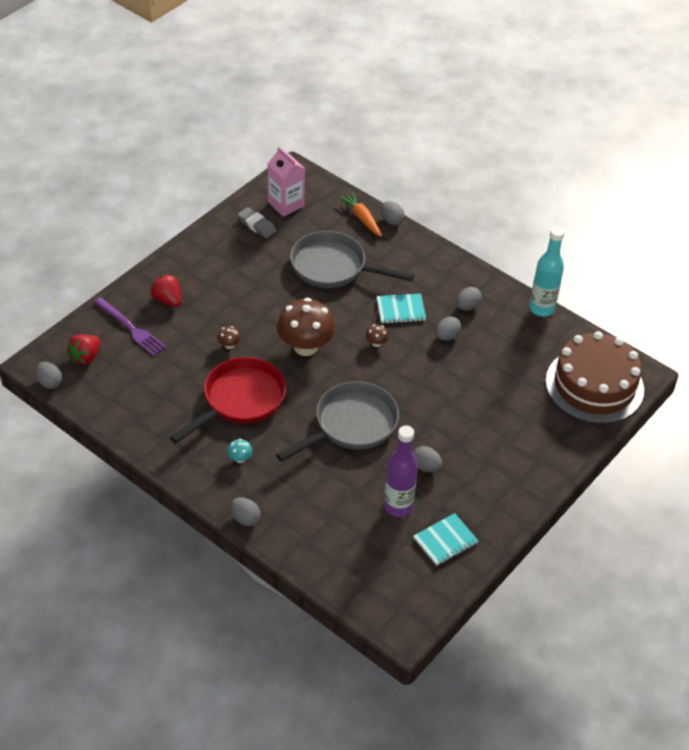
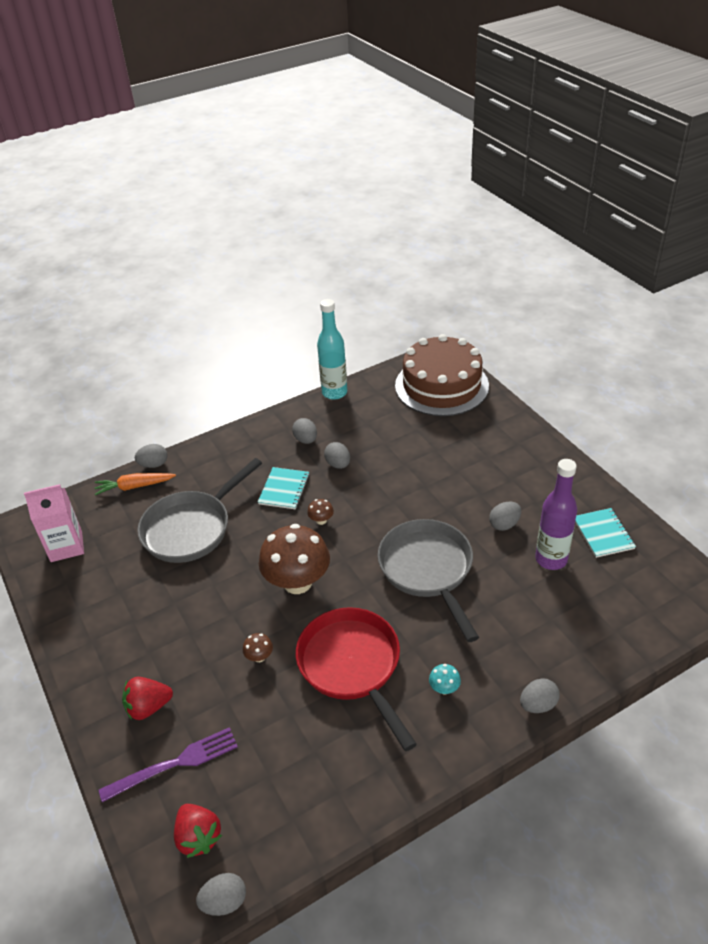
camera: 65 degrees left, 5 degrees down
(256, 225) = (80, 582): grey eraser -> none

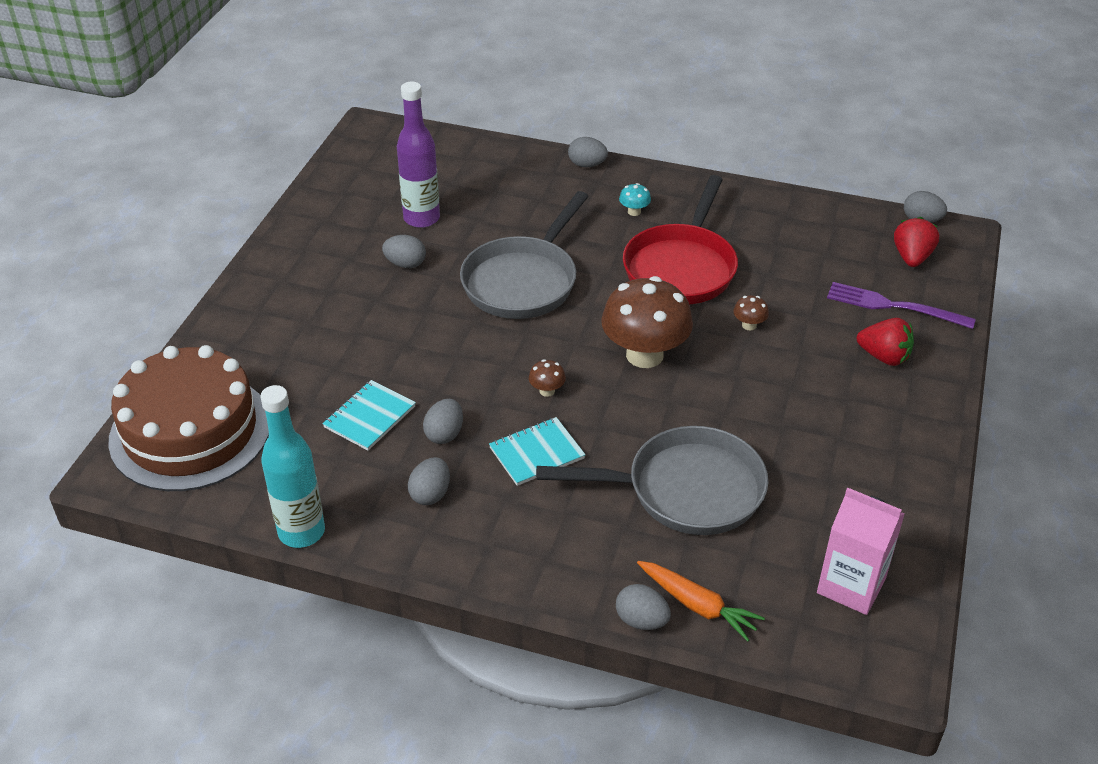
camera: 135 degrees left, 0 degrees up
(603, 534) = (352, 203): turquoise notebook -> turquoise notebook (369, 417)

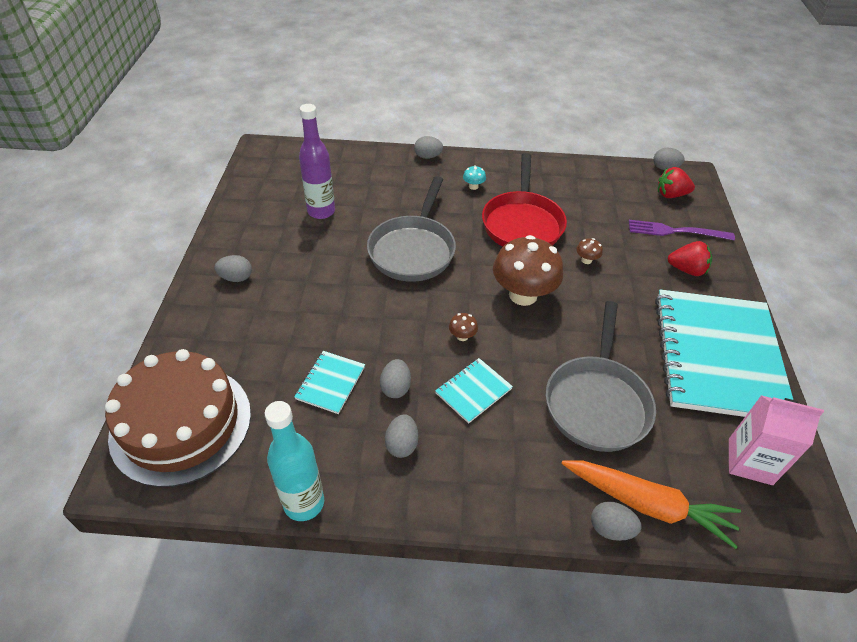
camera: 15 degrees left, 5 degrees up
(405, 264) = (320, 249): grey egg -> grey egg (236, 278)
(686, 490) = (597, 402): grey pan -> grey pan turned 120 degrees clockwise
(697, 605) = (647, 504): orange carrot -> orange carrot, size x1.52
(872, 465) = (718, 356): none -> turquoise notebook
(912, 257) = (671, 195): red strawberry -> red strawberry turned 90 degrees counterclockwise

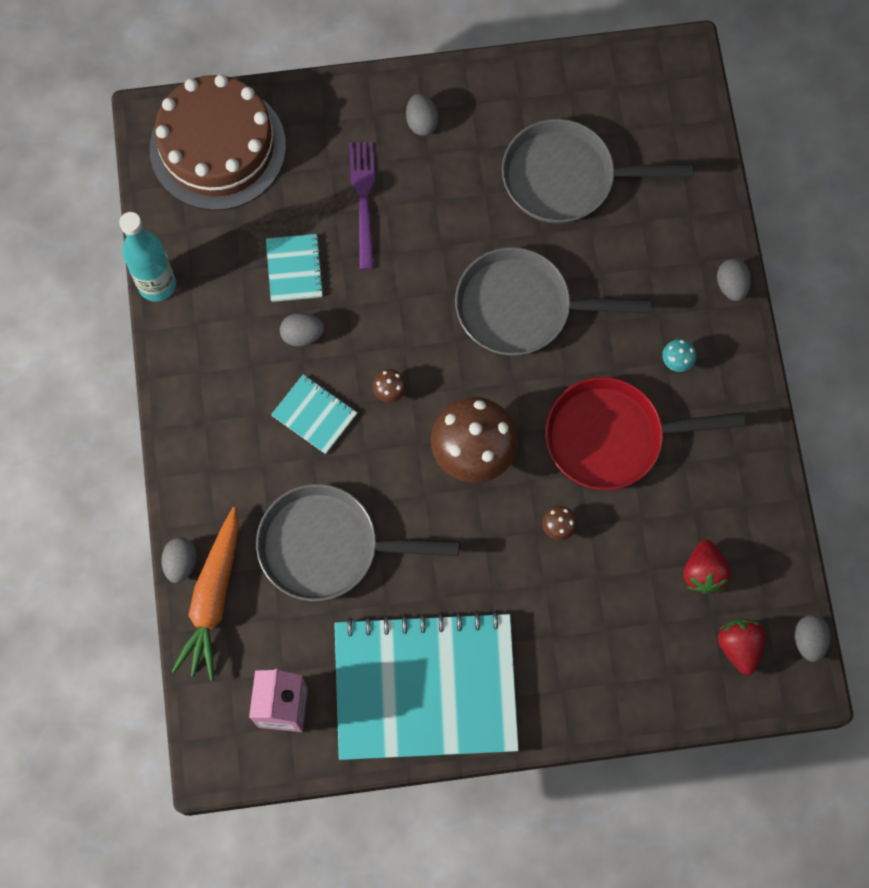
camera: 80 degrees right, 25 degrees up
(321, 211) = (566, 178): purple bottle -> grey pan
(330, 383) = (294, 269): turquoise notebook -> turquoise notebook turned 75 degrees clockwise
(402, 444) = (235, 356): grey egg -> none
(675, 231) = (652, 649): purple fork -> purple fork (363, 199)
(687, 270) = (572, 660): red strawberry -> red strawberry (703, 572)

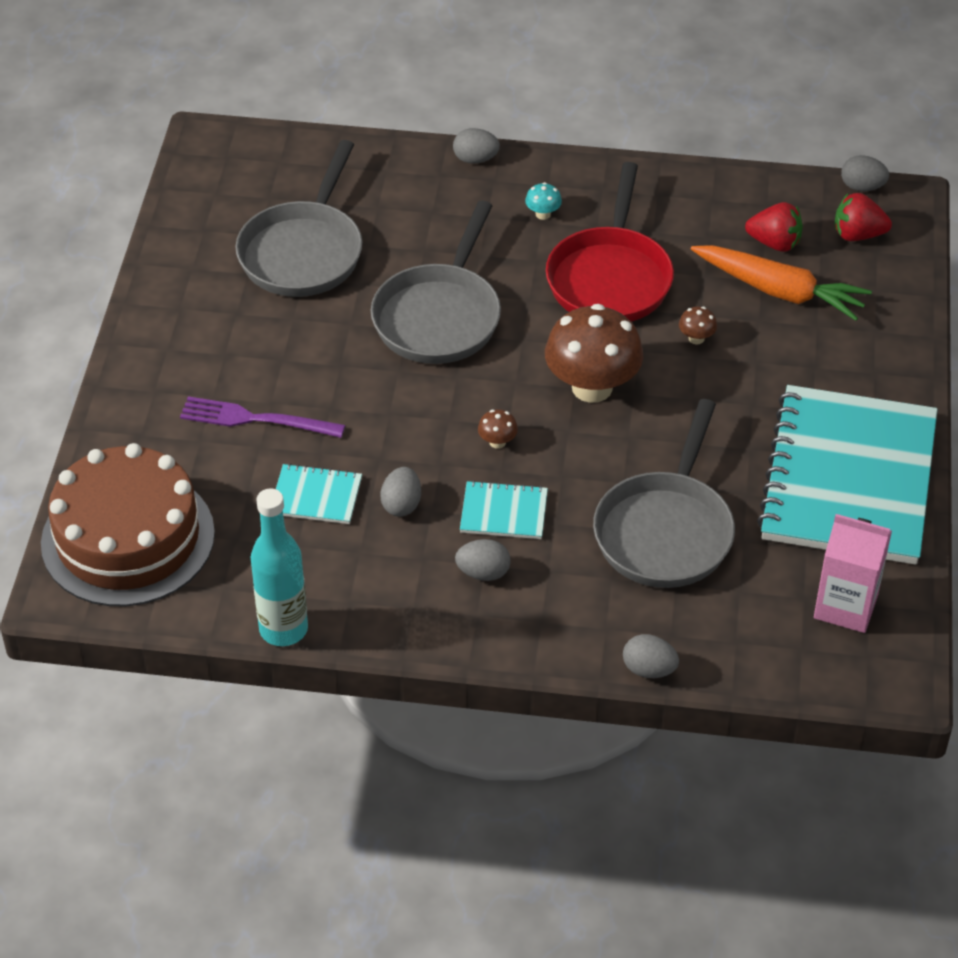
camera: 75 degrees left, 25 degrees down
(213, 598) = (700, 647): orange carrot -> orange carrot (779, 291)
(314, 415) = (504, 512): turquoise notebook -> turquoise notebook turned 45 degrees clockwise
(422, 122) = (183, 352): grey egg -> grey egg (483, 573)

